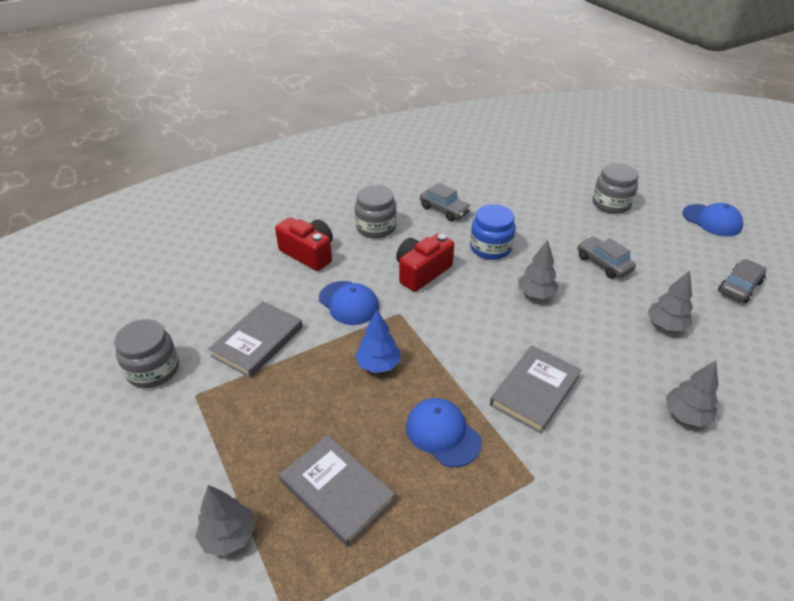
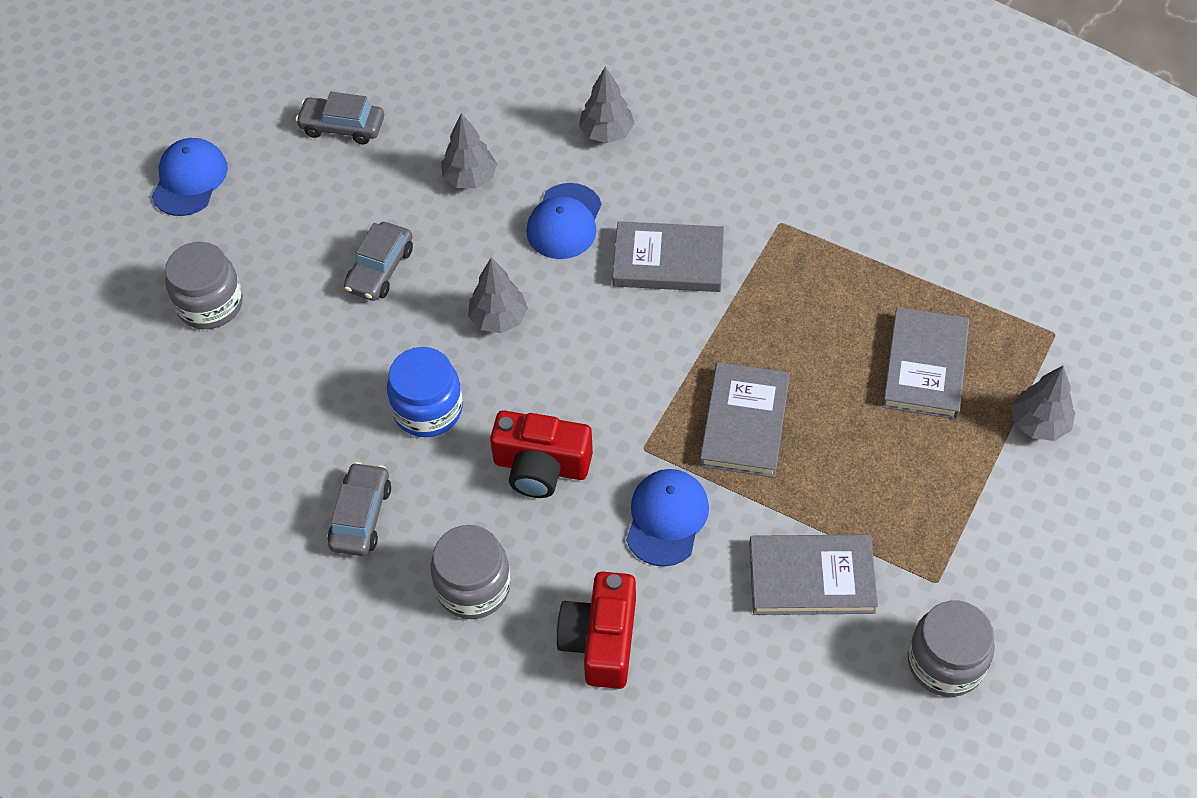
camera: 120 degrees left, 15 degrees up
(378, 364) = (744, 423): blue tree -> grey book
(442, 434) = (789, 315): blue cap -> blue cap (564, 222)

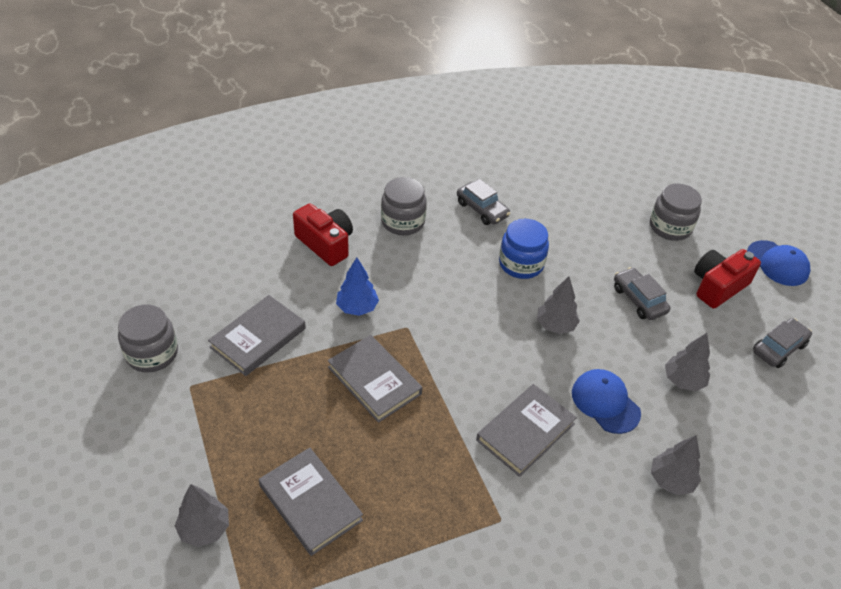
camera: 125 degrees right, 10 degrees down
(541, 466) = (441, 282): red camera -> red camera (718, 286)
(666, 518) = (357, 308): blue cap -> blue tree

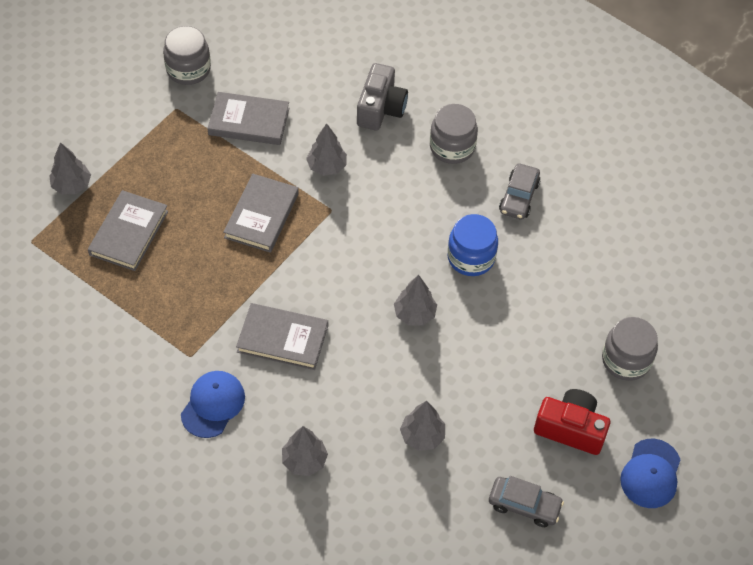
camera: 60 degrees right, 10 degrees up
(325, 244) = (380, 108): red camera -> grey camera
(357, 308) = (327, 166): blue tree -> grey tree
(605, 402) = (353, 384): blue cap -> blue cap (213, 405)
(638, 300) = (498, 367): grey car -> none

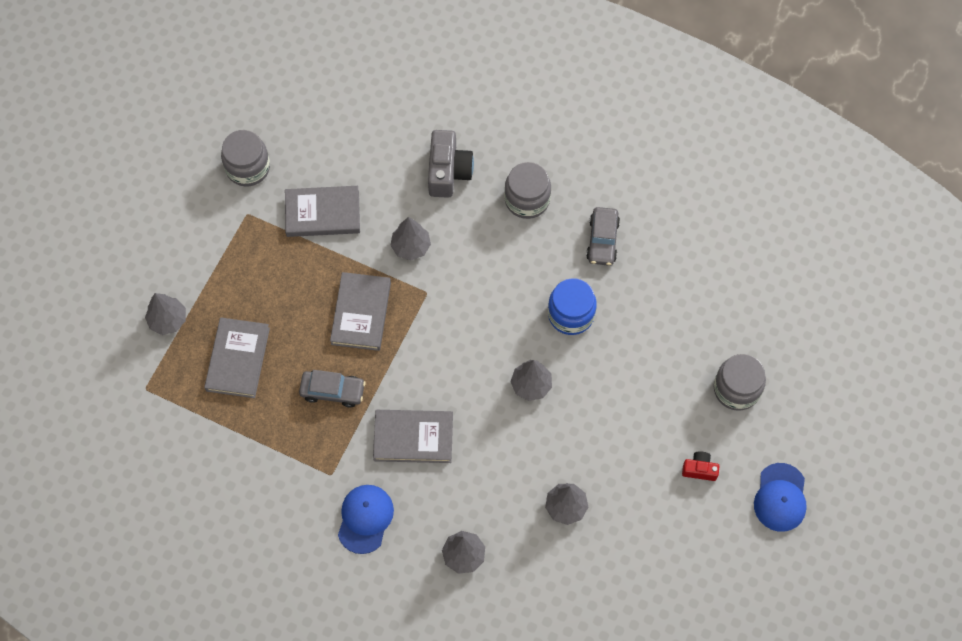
camera: 10 degrees left, 10 degrees up
(524, 505) = (673, 553): grey car -> grey car (333, 391)
(570, 429) = (699, 469): red camera -> red camera, size x0.53

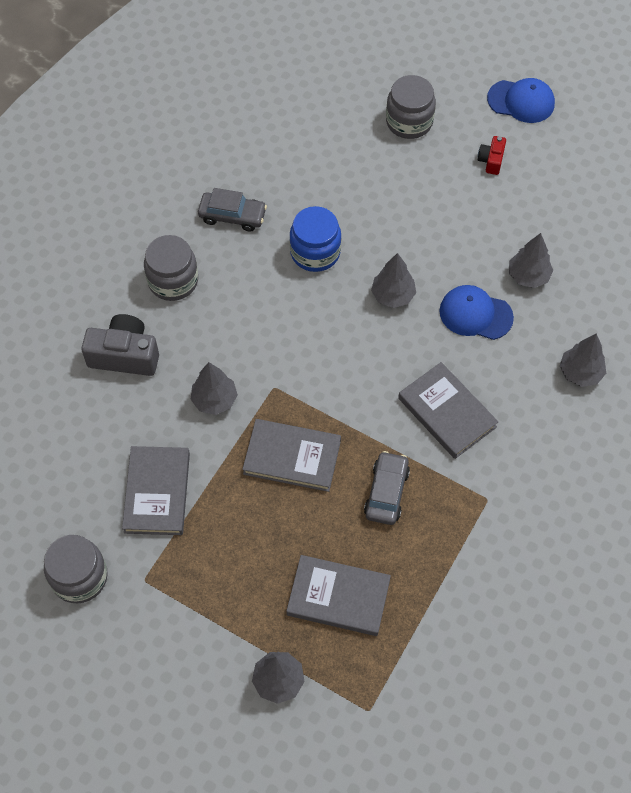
camera: 85 degrees left, 5 degrees down
(365, 519) = (539, 466): blue cap -> blue cap (475, 314)
(413, 438) = (447, 412): grey book -> grey book turned 45 degrees counterclockwise

